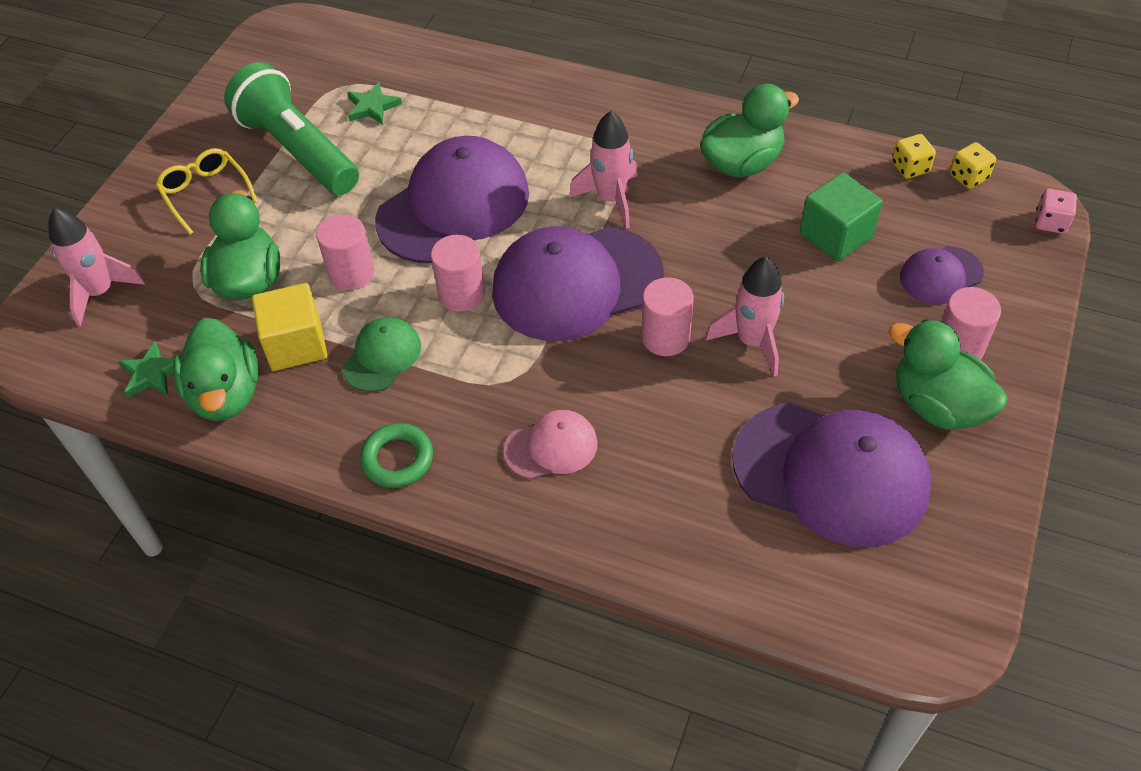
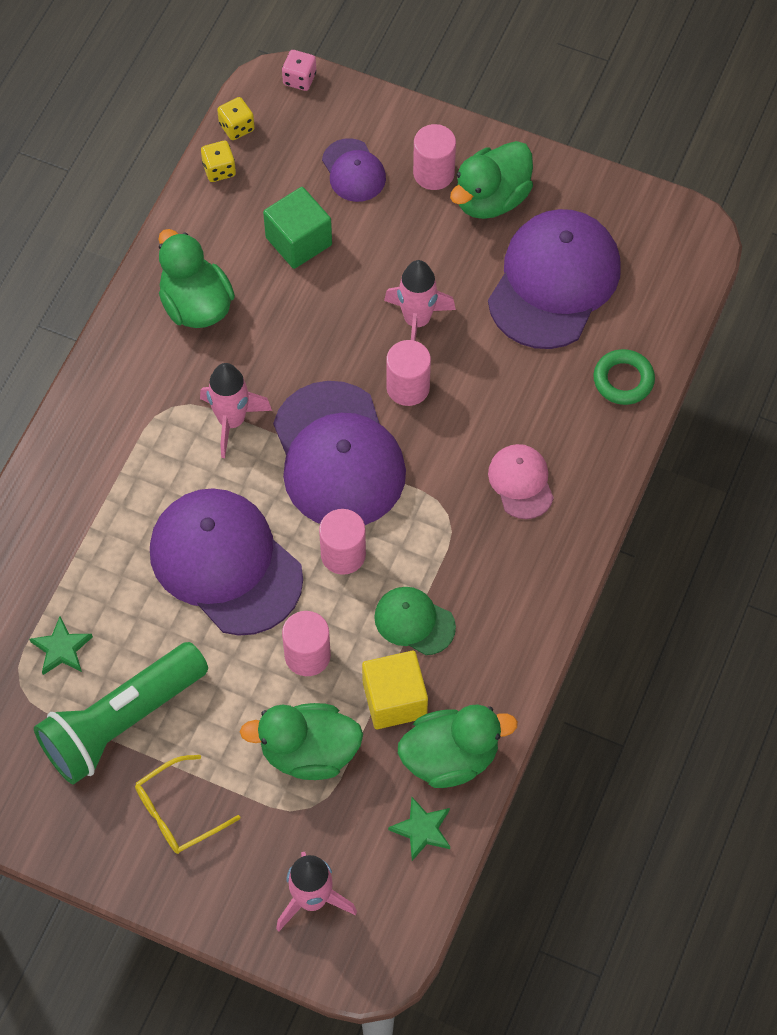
camera: 90 degrees left, 10 degrees up
(397, 459) = (529, 604): green ring -> green ring (623, 380)

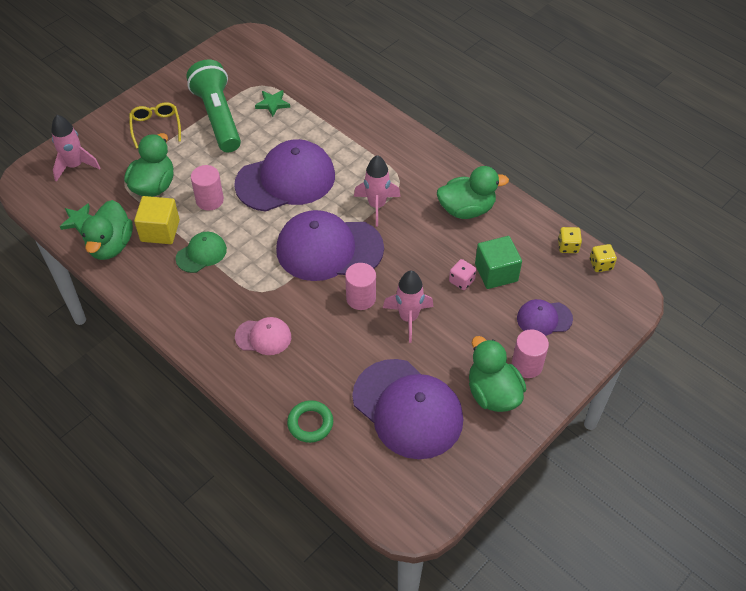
camera: 110 degrees right, 10 degrees down
(299, 79) = (634, 310): pink dice -> pink dice (461, 281)
(343, 554) = (262, 233): pink cylinder -> none

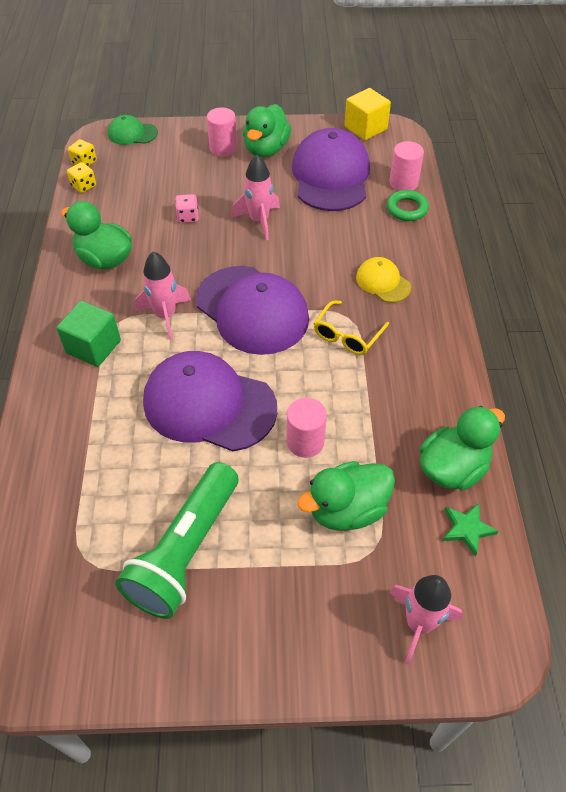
camera: 135 degrees left, 0 degrees up
(156, 127) = (269, 602): yellow glasses -> yellow glasses (347, 335)
(160, 231) = (387, 446): yellow cube -> yellow cube (365, 128)
(201, 254) = (368, 389): green cap -> green cap (132, 133)
(263, 337) = (383, 282): pink cap -> yellow cap
(272, 104) = (108, 515): green star -> none
(361, 298) = (275, 257): pink cylinder -> pink cylinder (403, 183)
(496, 272) = (157, 205): green cube -> green cube (93, 347)
(544, 318) = (172, 161): purple cap -> none

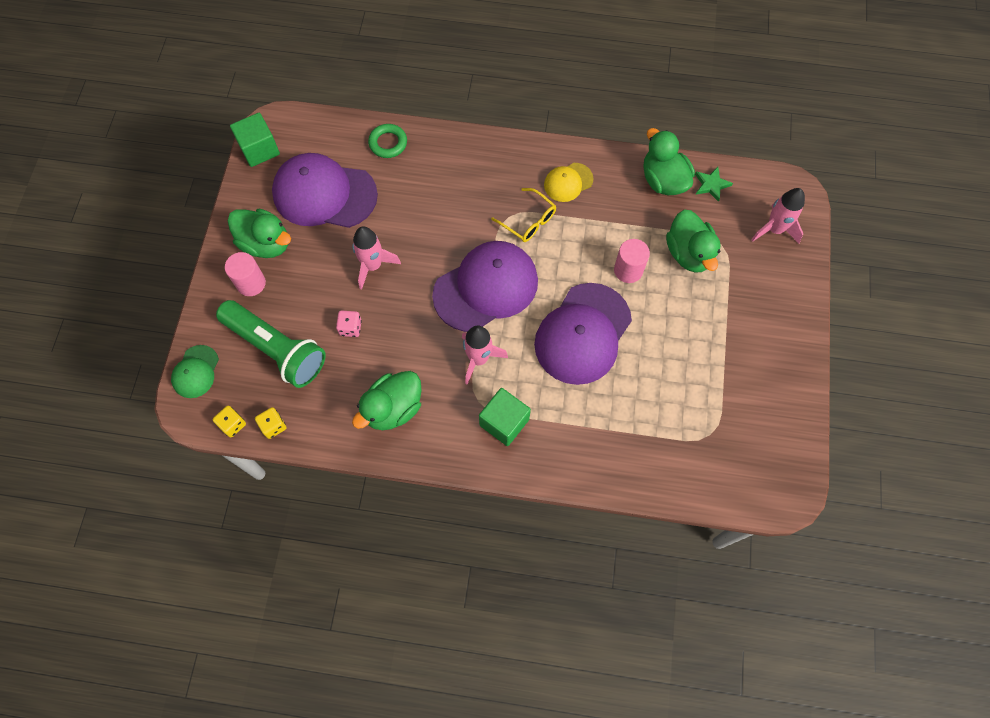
camera: 80 degrees left, 15 degrees up
(185, 551) = (710, 364): green flashlight -> green flashlight (276, 349)
(365, 128) = (259, 149): yellow cube -> green cube
(383, 282) = (474, 182): yellow cap -> yellow cap (568, 182)
(403, 183) = (351, 137): pink cylinder -> none

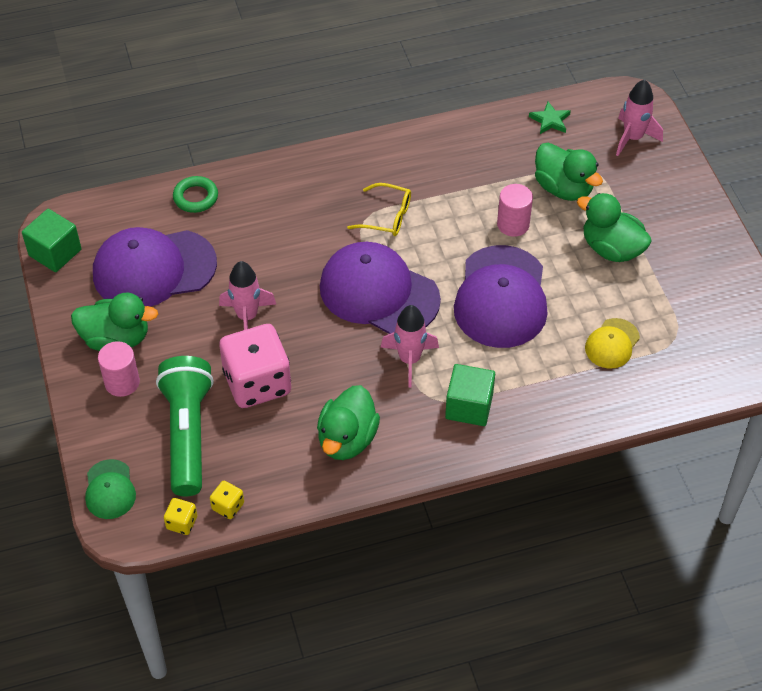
camera: 25 degrees left, 15 degrees down
(276, 349) = (188, 434): green flashlight -> green flashlight turned 105 degrees counterclockwise
(350, 328) = (257, 383): pink dice -> pink dice, size x2.37
(486, 288) = (379, 293): purple cap -> purple cap turned 90 degrees counterclockwise
(568, 182) = (407, 167): yellow cap -> yellow cap (612, 343)
(663, 180) = (501, 133): green duck -> green duck (611, 249)

